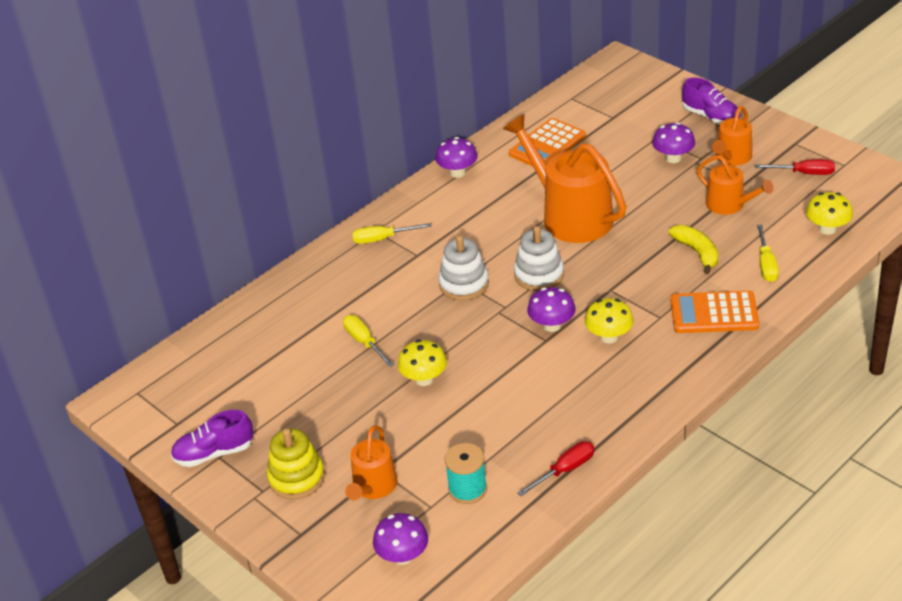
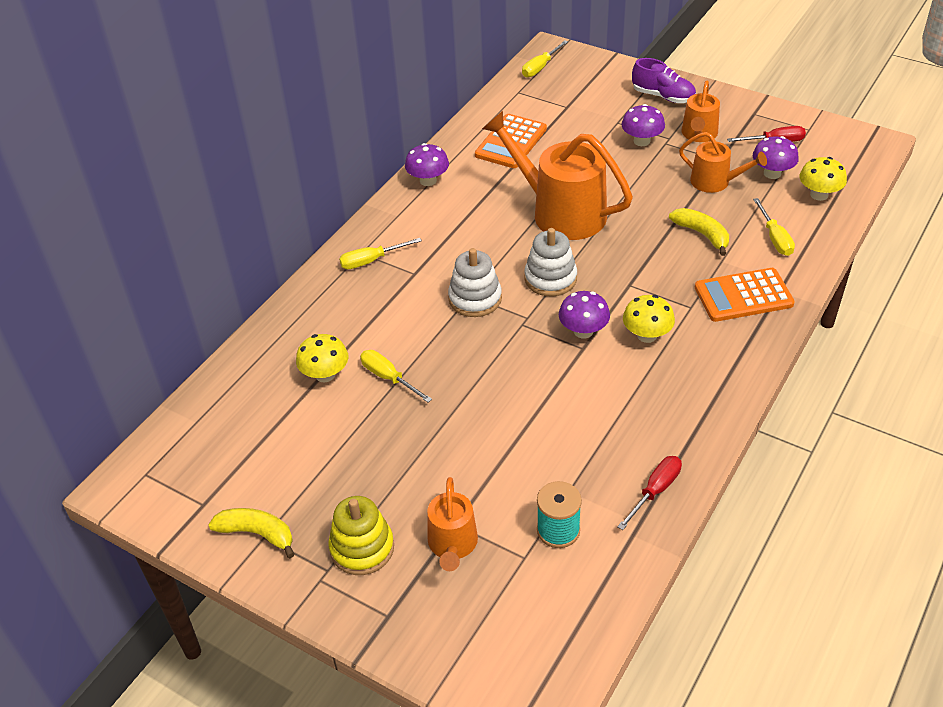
camera: 15 degrees left, 5 degrees up
(214, 453) = (257, 533): purple shoe -> yellow banana
(403, 556) = (513, 622): purple mushroom -> purple mushroom (772, 173)
(424, 379) = (468, 410): yellow mushroom -> yellow mushroom (325, 374)
(601, 76) = (540, 67): none -> yellow screwdriver

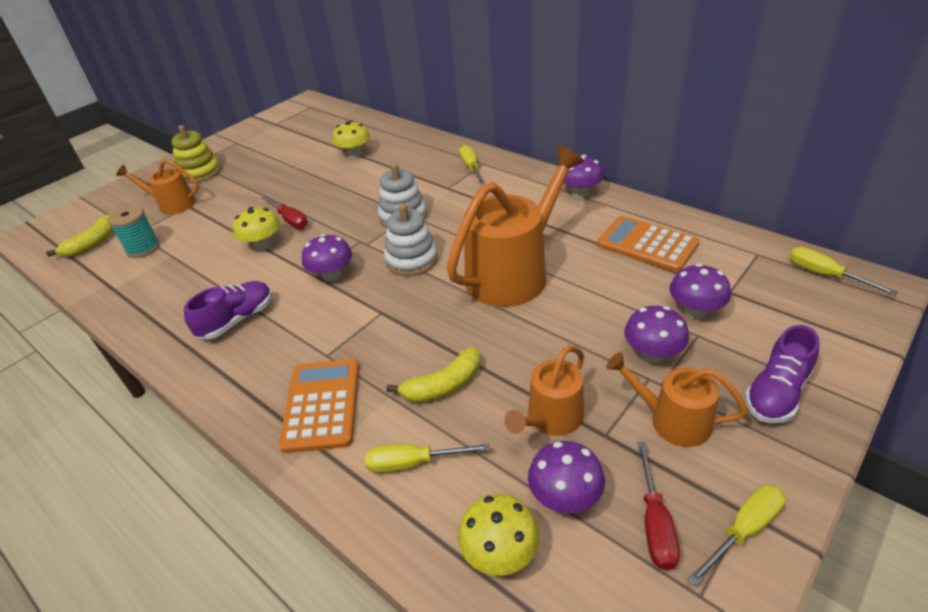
camera: 100 degrees right, 5 degrees down
(257, 533) = (240, 140): yellow banana -> yellow banana (93, 243)
(388, 378) = (336, 178): yellow screwdriver -> yellow screwdriver (743, 530)
(592, 122) = (695, 311): none -> purple mushroom
(647, 335) = (304, 316): yellow mushroom -> yellow mushroom (263, 245)
(655, 491) = (132, 300): red screwdriver -> red screwdriver (290, 220)
(663, 384) = (237, 320): none -> purple shoe

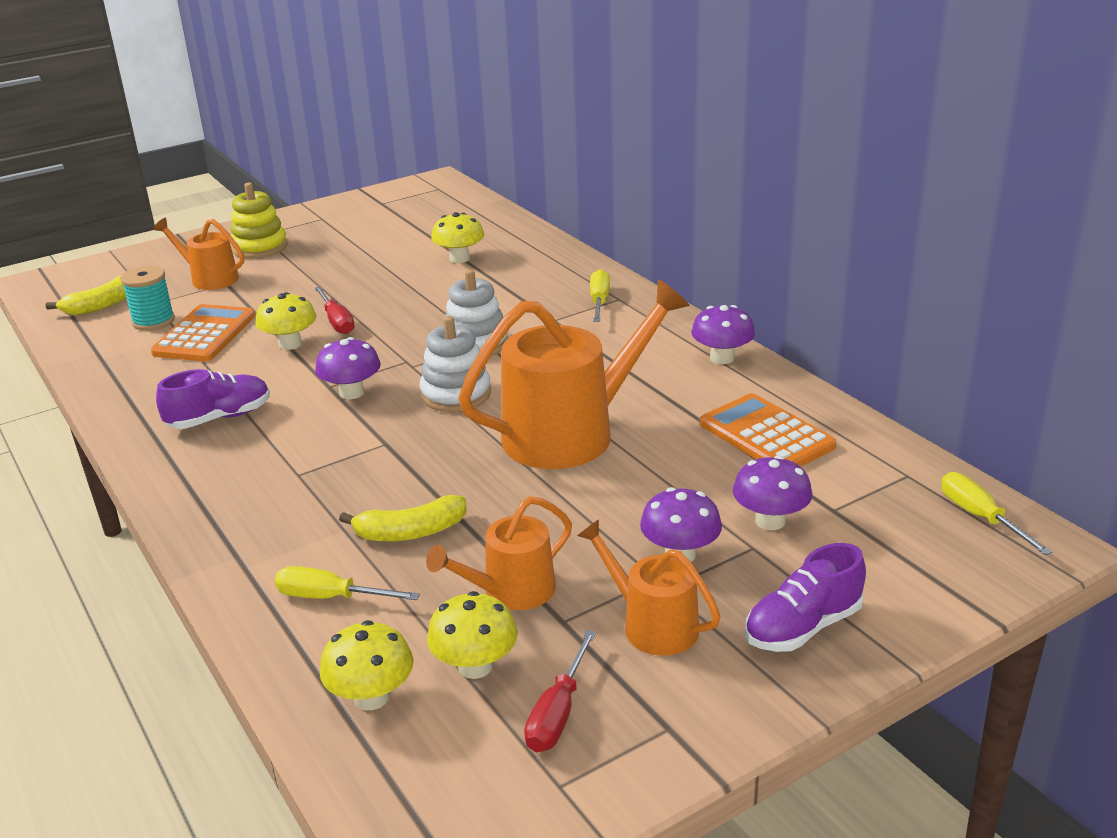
camera: 15 degrees right, 10 degrees down
(322, 405) = (265, 521): orange calculator -> orange calculator (204, 334)
(565, 497) = (475, 666): purple mushroom -> yellow mushroom
(743, 530) = (653, 744): yellow screwdriver -> none

